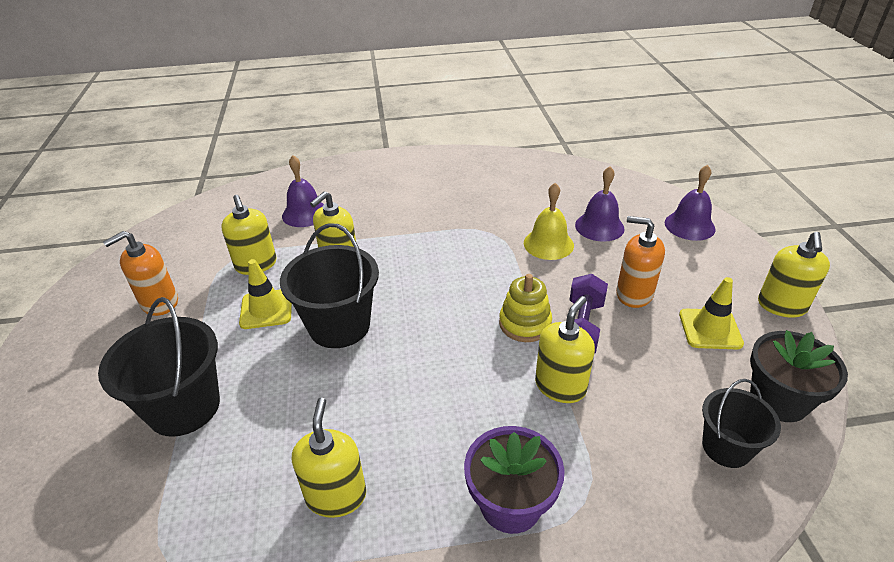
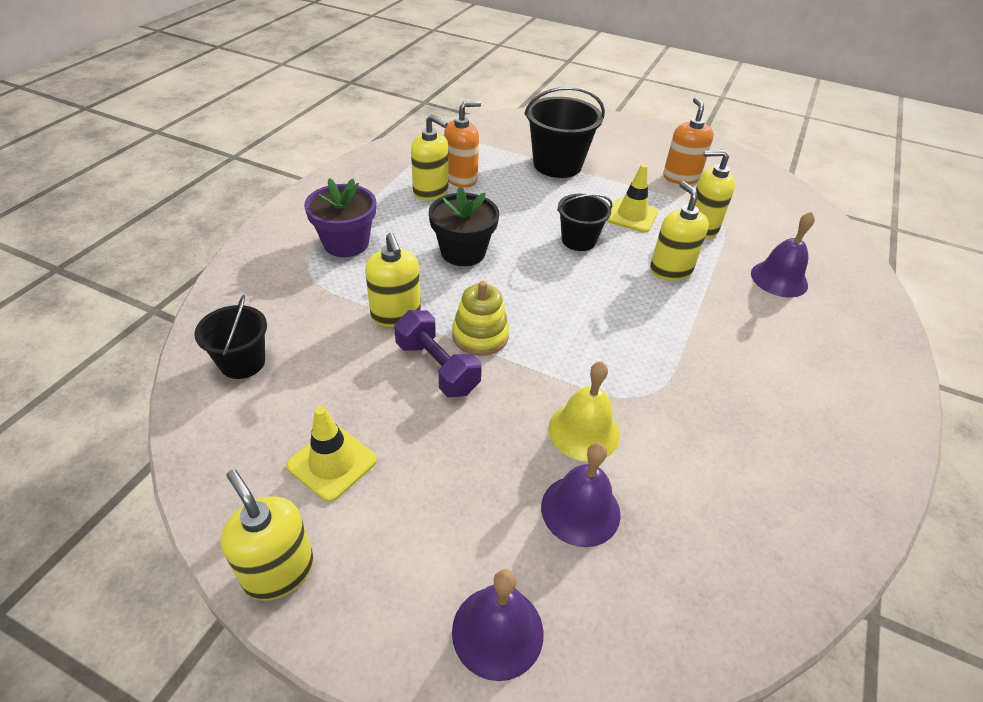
camera: 120 degrees right, 5 degrees up
(339, 326) = (578, 240): black bucket -> black bucket, size x0.61
(634, 294) = (437, 442): orange soap dispenser -> orange soap dispenser (461, 178)
(778, 400) = (221, 435): black flower pot -> black flower pot (463, 252)

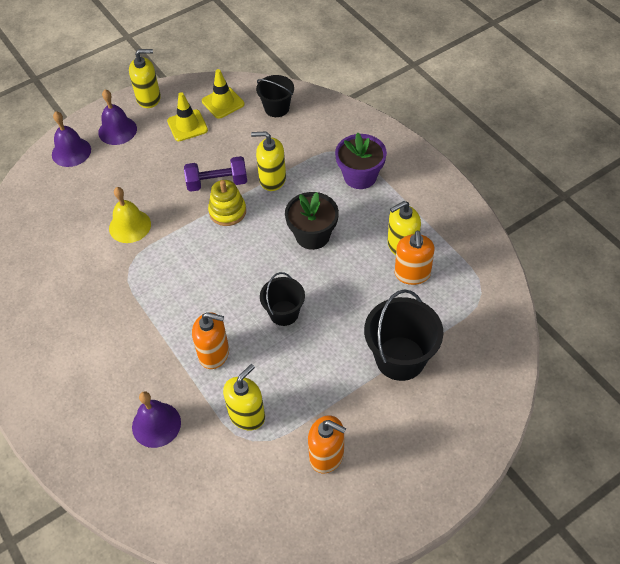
camera: 125 degrees right, 10 degrees up
(580, 510) = (93, 202): purple bell -> purple bell (117, 130)
(631, 216) = (292, 371): yellow traffic cone -> yellow traffic cone (223, 103)
(670, 270) = (214, 353): yellow soap dispenser -> orange soap dispenser

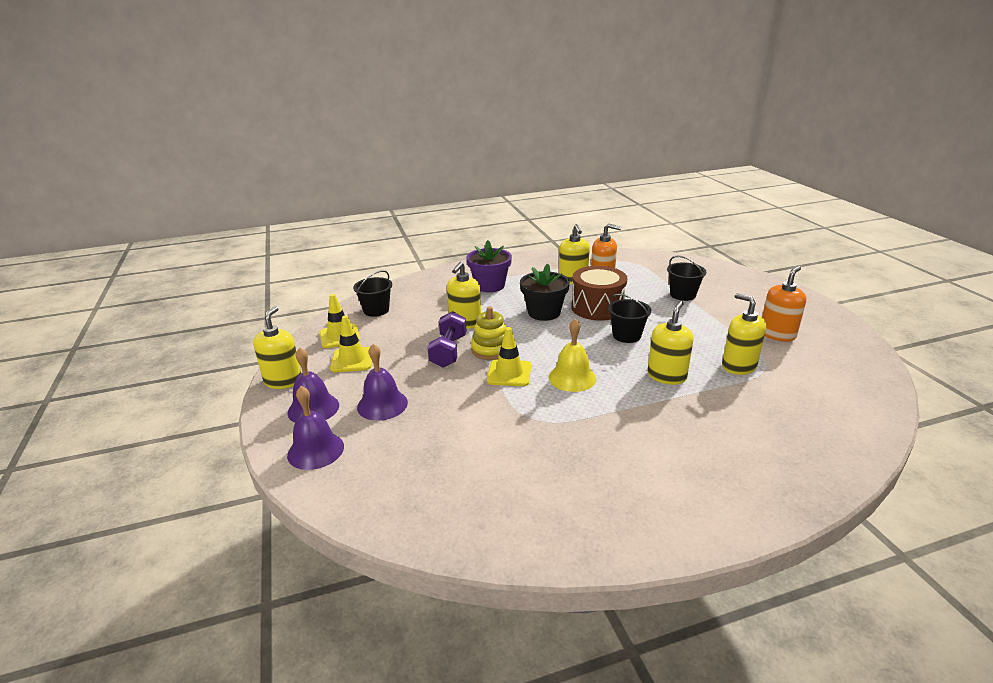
camera: 75 degrees left, 25 degrees down
(130, 226) = (474, 413): yellow bell -> yellow bell (572, 378)
(156, 424) = (752, 420): purple bell -> purple bell (382, 404)
(191, 234) = (509, 373): none -> yellow traffic cone
(214, 353) = (666, 376): orange soap dispenser -> yellow soap dispenser
(339, 279) = (597, 307): none -> brown drum
(400, 358) = (682, 295): black bucket -> black bucket, size x0.61

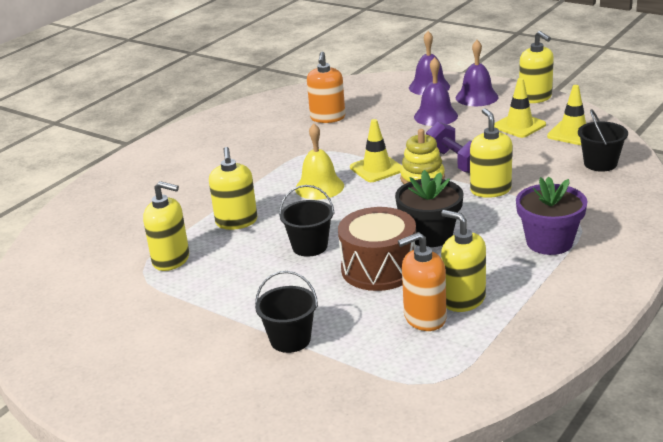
camera: 145 degrees right, 0 degrees up
(777, 334) = (138, 321): orange soap dispenser -> orange soap dispenser (327, 118)

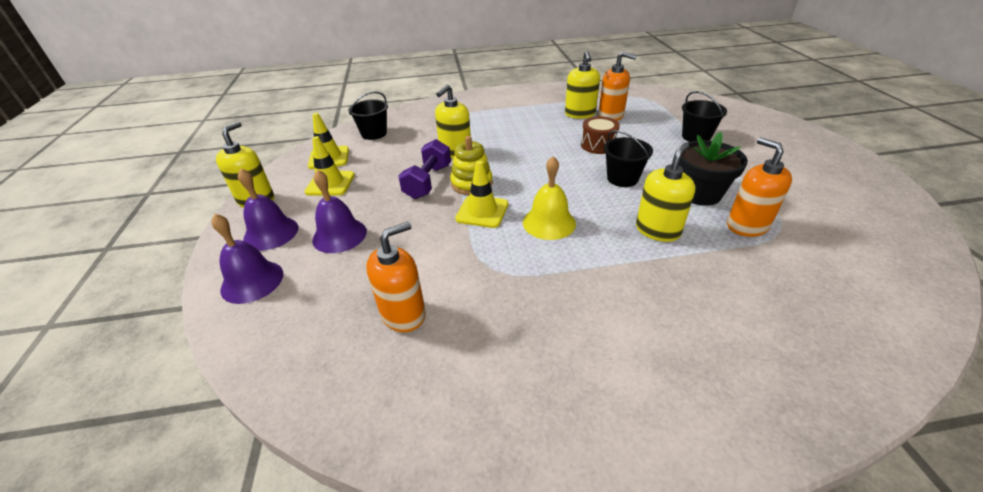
camera: 135 degrees left, 10 degrees up
(171, 260) = (747, 225): yellow soap dispenser -> orange soap dispenser
(379, 268) = (598, 145): brown drum -> brown drum, size x0.62
(430, 235) = (539, 147): black flower pot -> black flower pot (699, 193)
(549, 242) = (493, 115): purple flower pot -> none

